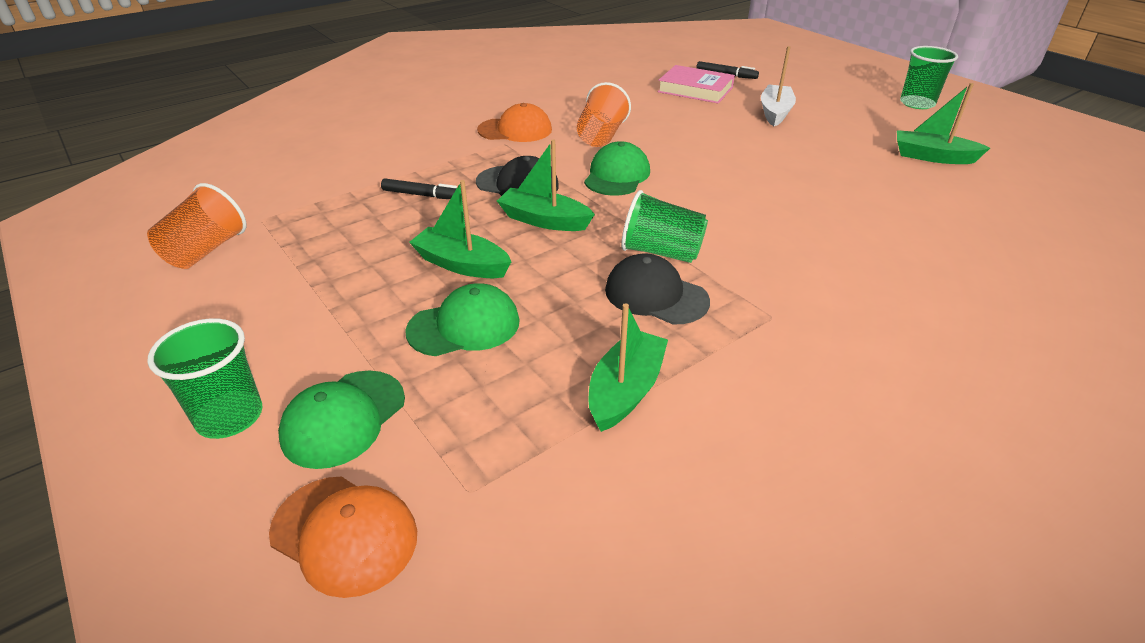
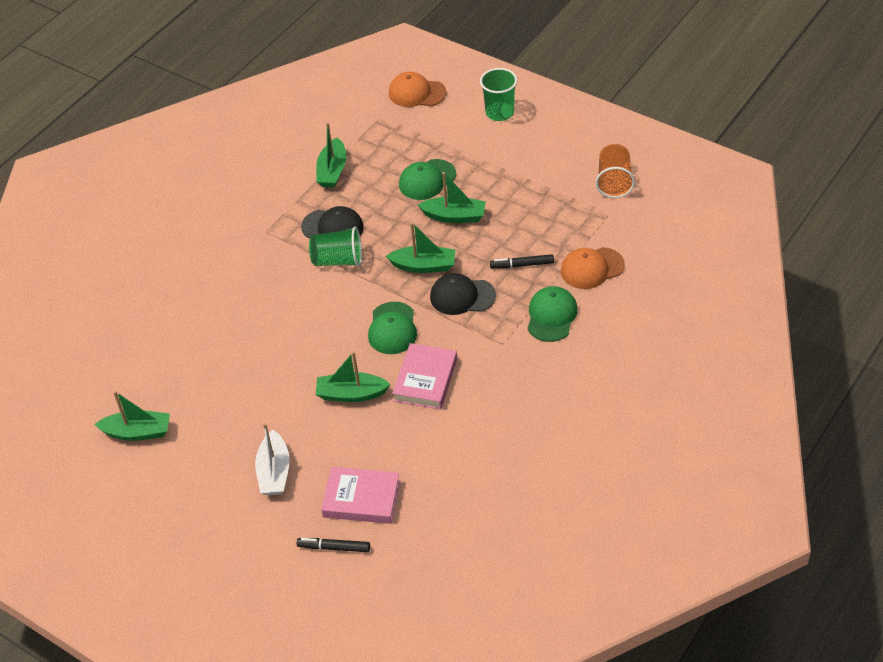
camera: 165 degrees right, 10 degrees up
(344, 418) = (450, 125): green cap -> green cap (551, 316)
(515, 130) = (505, 366): orange cap -> orange cap (592, 268)
(601, 136) = (425, 380): orange cup -> pink book
(684, 141) = (351, 394): none -> green boat
(917, 103) = (128, 538): green cup -> none

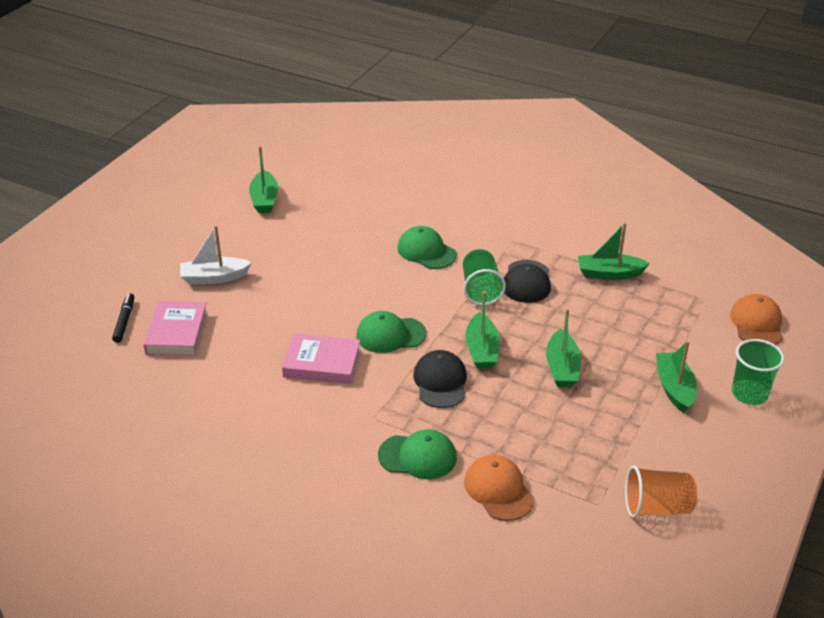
camera: 80 degrees right, 10 degrees down
(351, 394) = (304, 315): green boat -> green boat (674, 388)
(427, 180) = (614, 342): green cap -> green cap (426, 251)
(522, 265) = (495, 427): black marker -> none

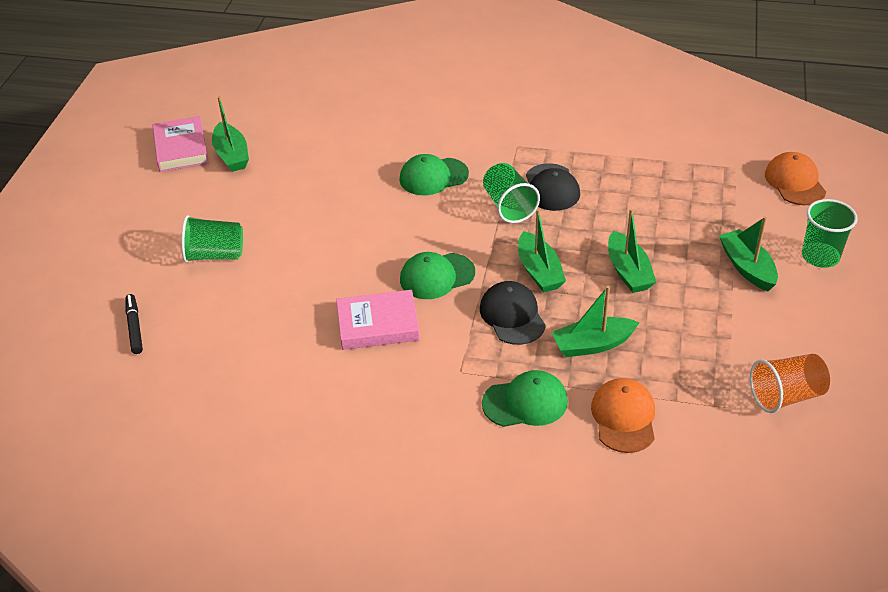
camera: 15 degrees left, 5 degrees up
(177, 333) = (201, 327): pink book -> pink book (181, 148)
(214, 277) = (215, 255): white boat -> green cup
(426, 251) = (433, 177): green cap -> green cap turned 45 degrees counterclockwise
(498, 490) = (624, 417): orange cap -> orange cap turned 45 degrees clockwise
(609, 274) = (630, 161): green boat -> green boat (592, 344)

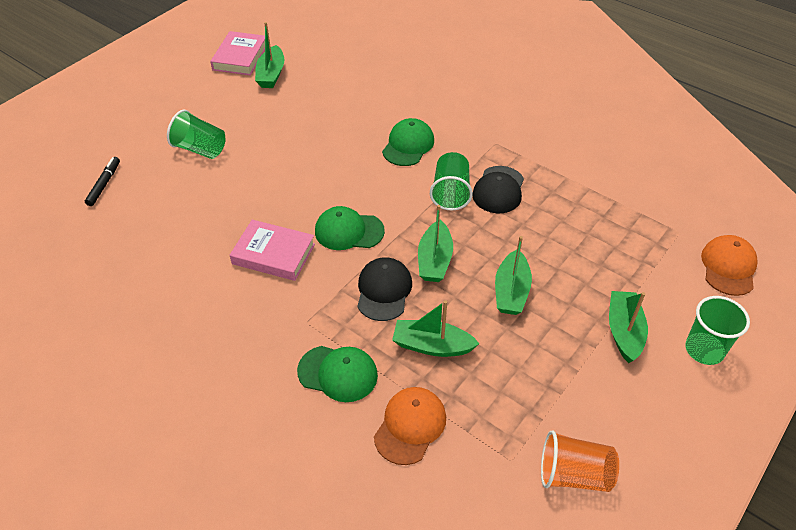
camera: 25 degrees right, 5 degrees up
(433, 177) = (408, 145): green cap -> green cap turned 105 degrees clockwise

